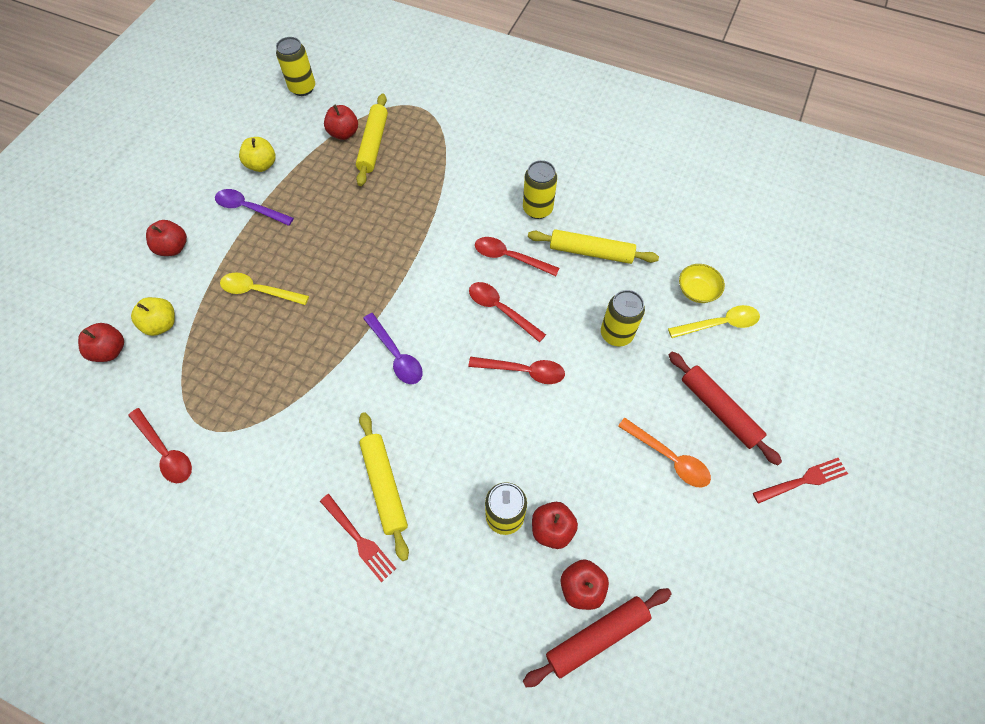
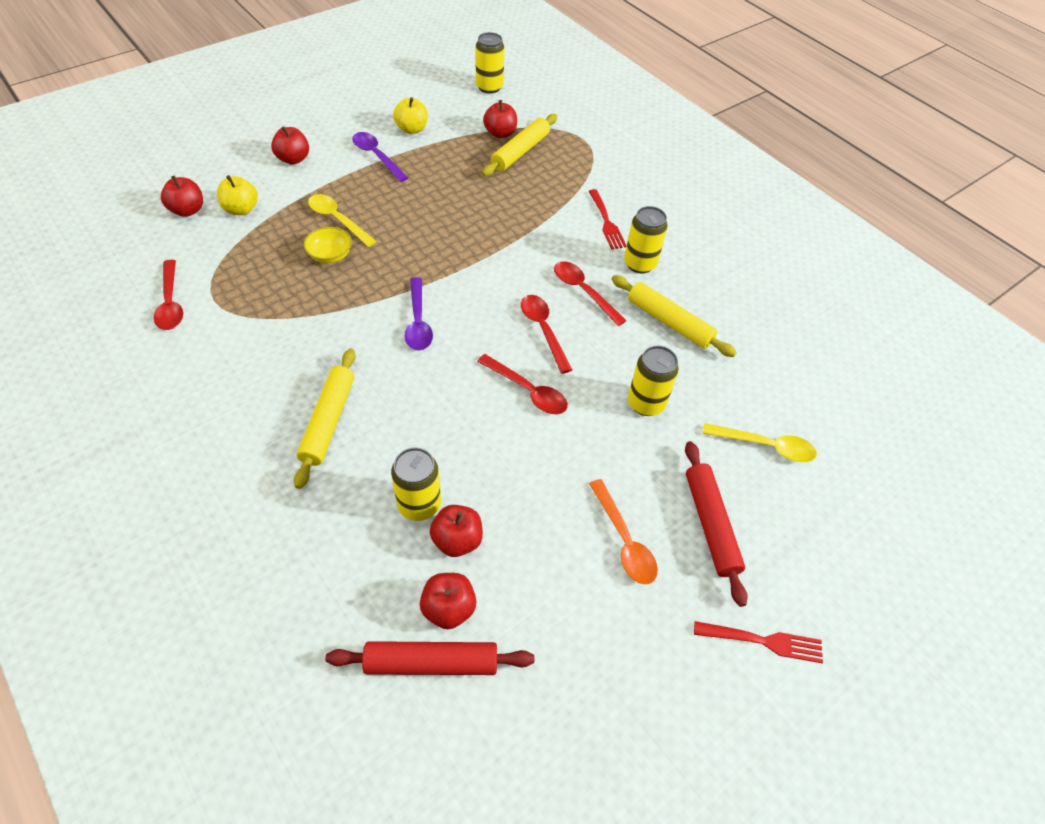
camera: 25 degrees right, 10 degrees down
(358, 539) = (273, 452): red fork -> red fork (606, 221)
(697, 291) = (761, 405): yellow bowl -> yellow bowl (330, 255)

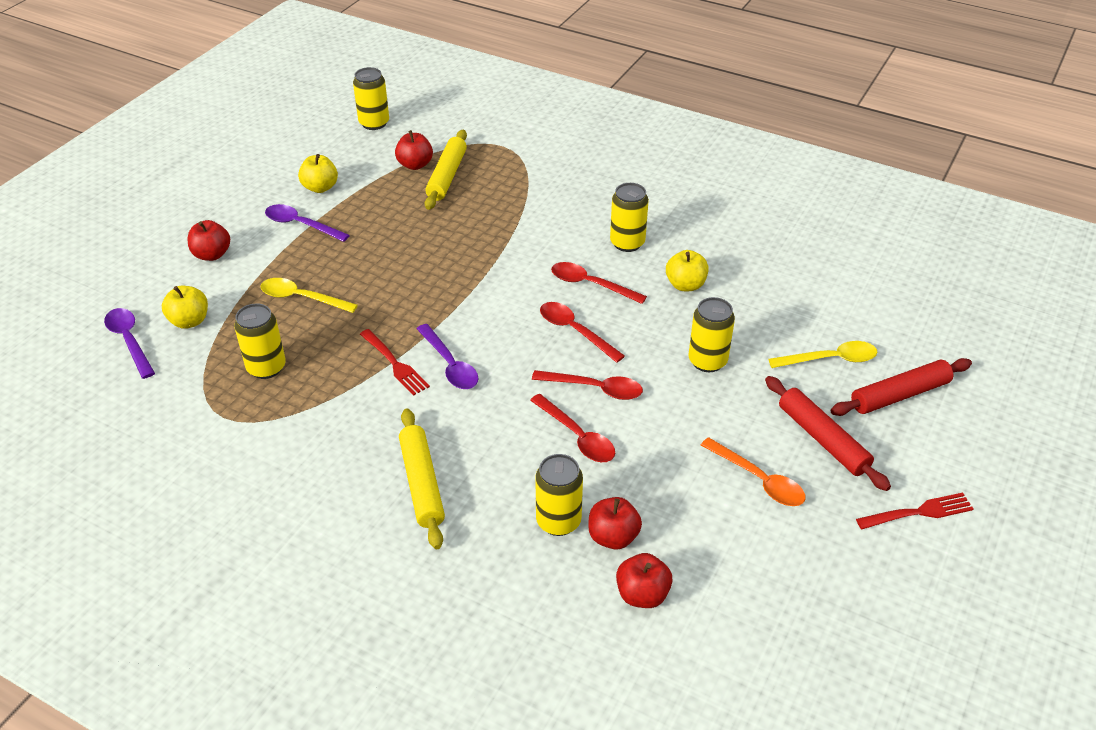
camera: 20 degrees left, 10 degrees down
(170, 303) = (177, 435): red spoon -> red spoon (577, 436)
(187, 210) = (129, 341): red apple -> purple spoon
(273, 270) = (266, 367): none -> yellow can
(330, 255) = (317, 333): yellow bowl -> none
(431, 663) = (655, 643): red rolling pin -> red rolling pin (899, 395)
(606, 221) = (572, 215): red fork -> red fork (394, 364)
(669, 322) = (685, 285): yellow rolling pin -> yellow apple

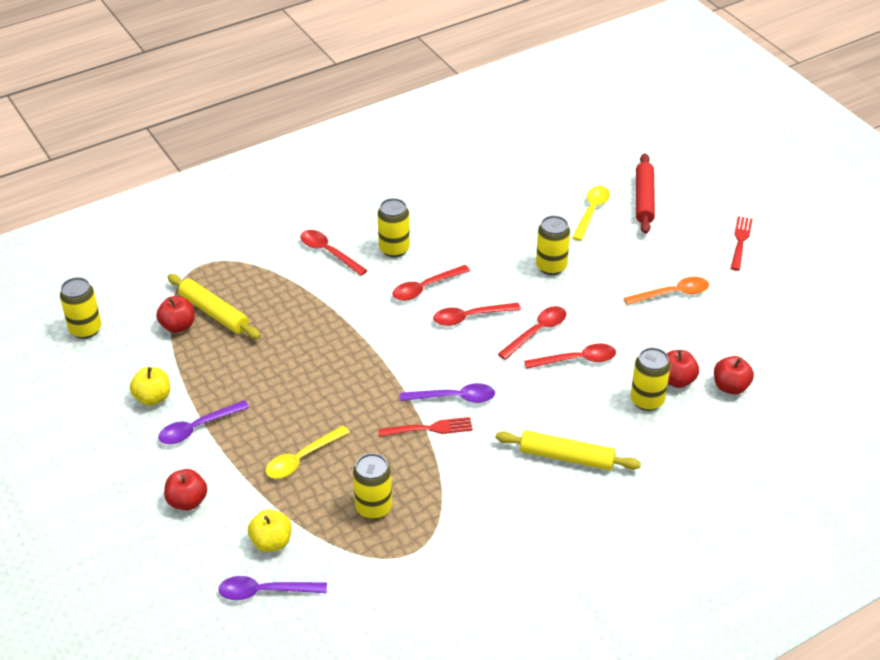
camera: 60 degrees left, 0 degrees up
(583, 206) = (329, 252): none -> red spoon
(685, 285) = (466, 241): yellow apple -> none
(822, 439) = (657, 250): red rolling pin -> none

